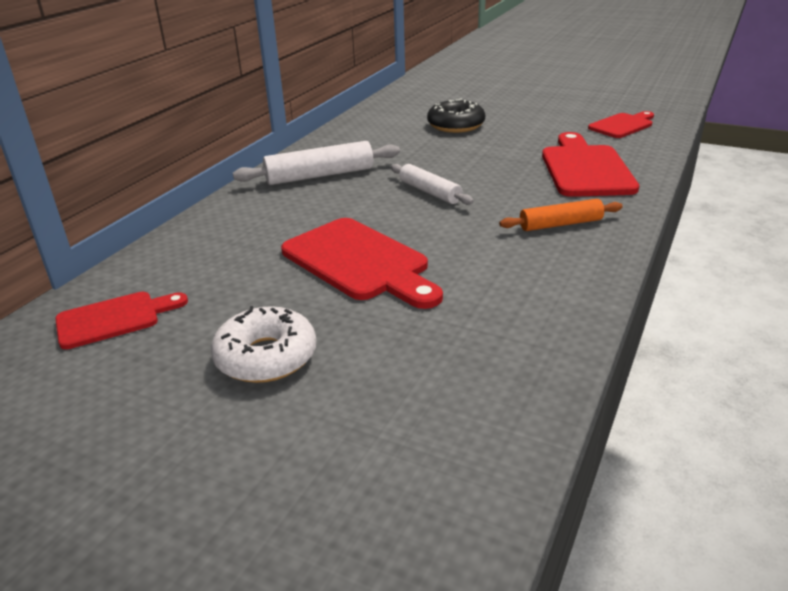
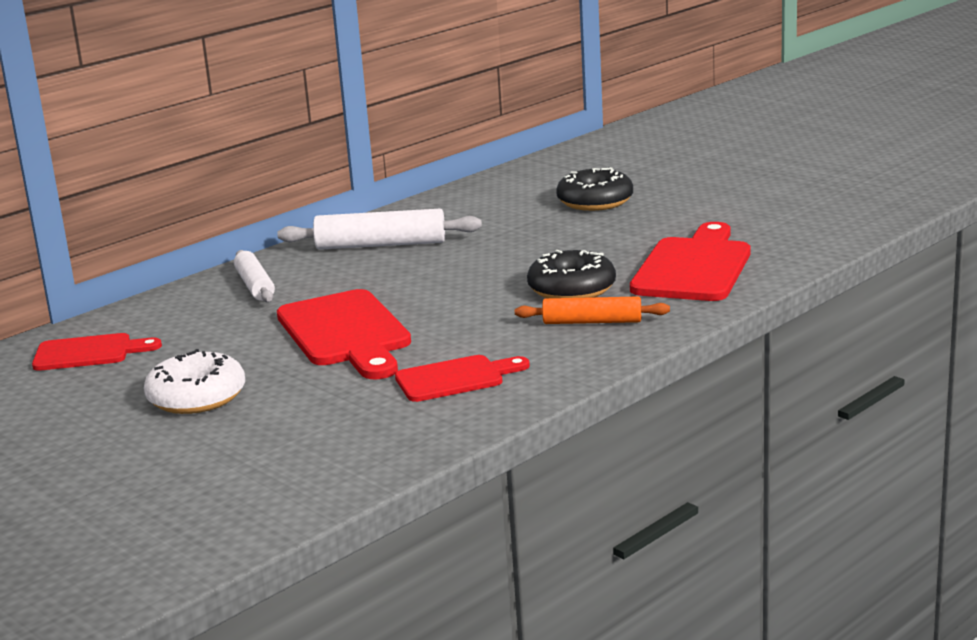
camera: 20 degrees right, 10 degrees down
(430, 192) = (484, 274): white rolling pin -> white rolling pin (255, 286)
(513, 197) = (572, 289): none -> black donut
(622, 125) = (809, 220): red cutting board -> red cutting board (455, 378)

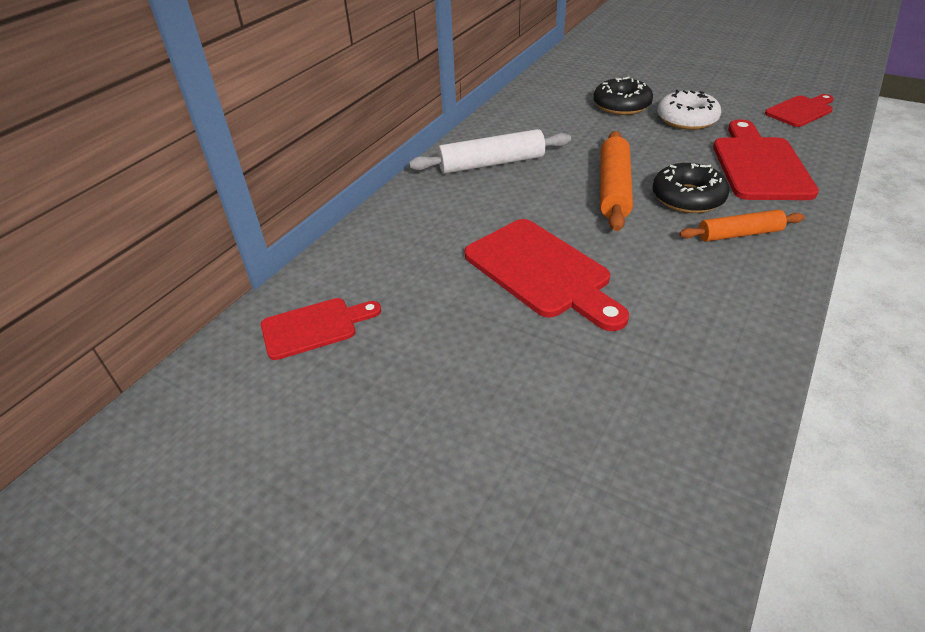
camera: 15 degrees left, 20 degrees up
(197, 397) = (463, 380): white donut -> white donut (686, 119)
(255, 286) = (417, 221): white rolling pin -> none
(455, 378) = (687, 320): red cutting board -> red cutting board (801, 111)
(496, 276) = (613, 189): none -> orange rolling pin

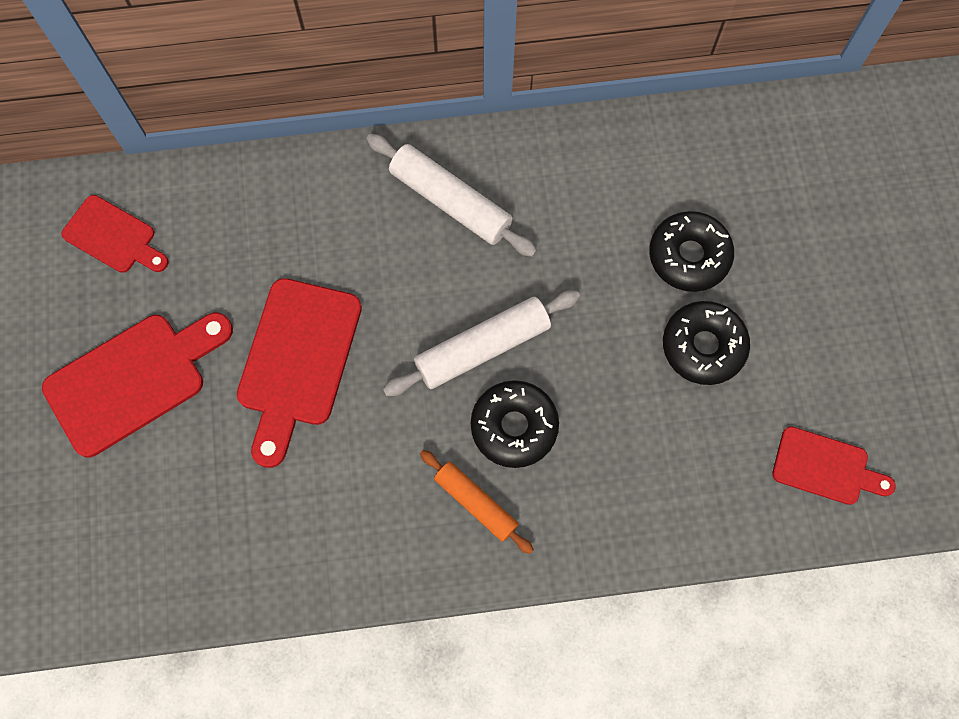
camera: 50 degrees right, 30 degrees up
(613, 189) = (482, 347): orange rolling pin -> white rolling pin
(686, 119) = (703, 346): white donut -> black donut
(759, 165) = (639, 470): red cutting board -> red cutting board (133, 380)

